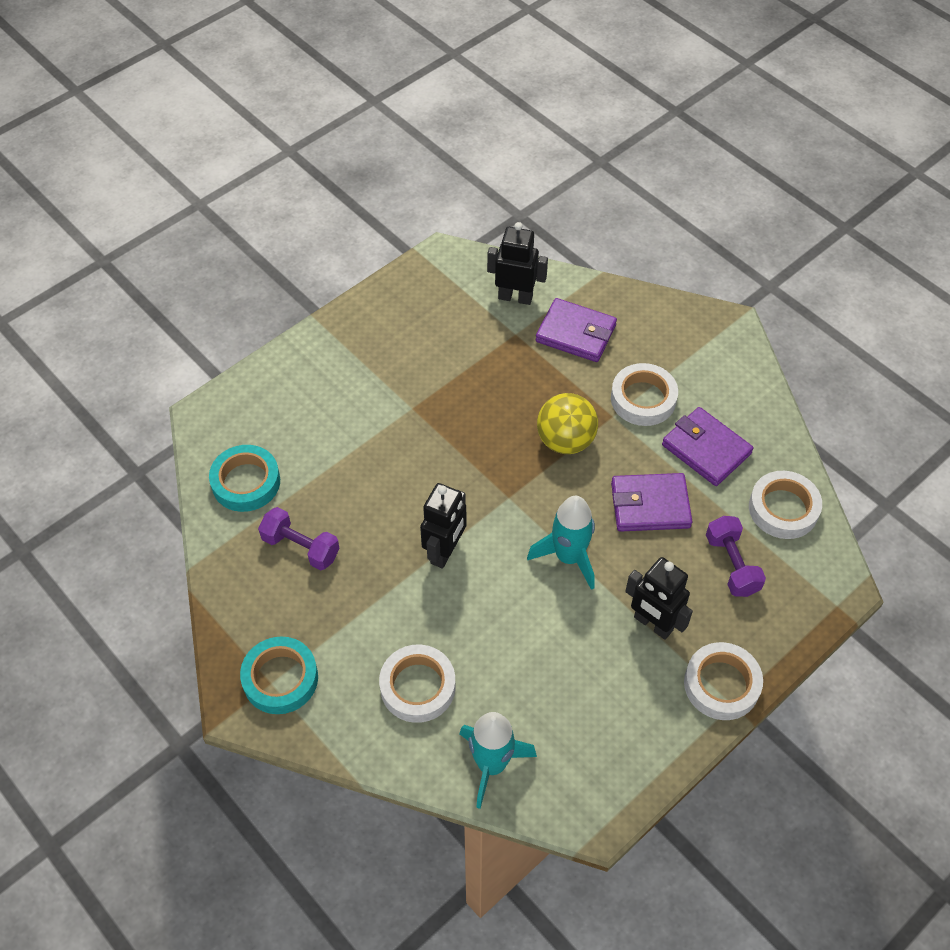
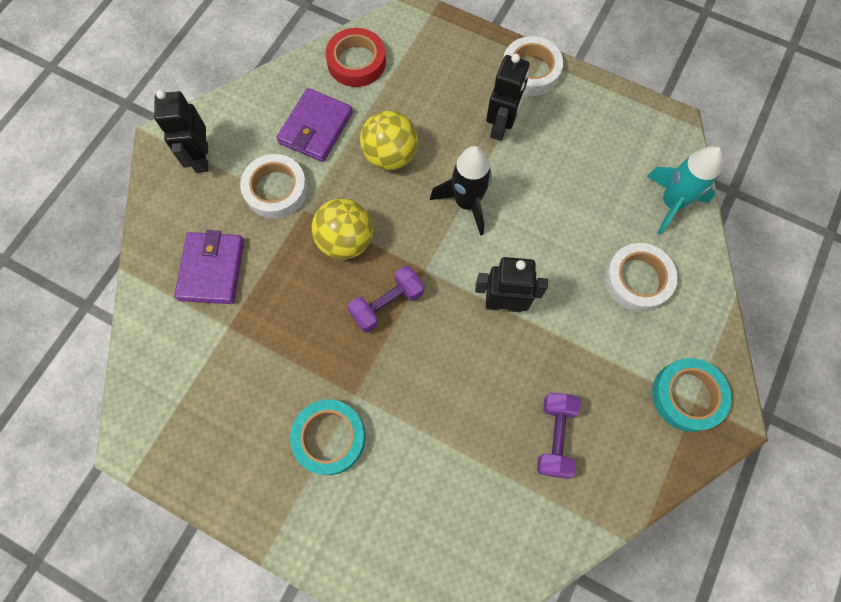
camera: 110 degrees left, 15 degrees up
(246, 482) = (506, 529): turquoise tape -> turquoise tape (329, 438)
(515, 297) = (177, 343): black robot -> black robot (201, 158)
(568, 557) = (466, 203): turquoise rocket -> black rocket
(650, 505) = (390, 156): purple wallet -> yellow ball
(731, 564) = (424, 86): purple dumbbell -> purple dumbbell (387, 304)
(783, 509) = (356, 62): white tape -> red tape

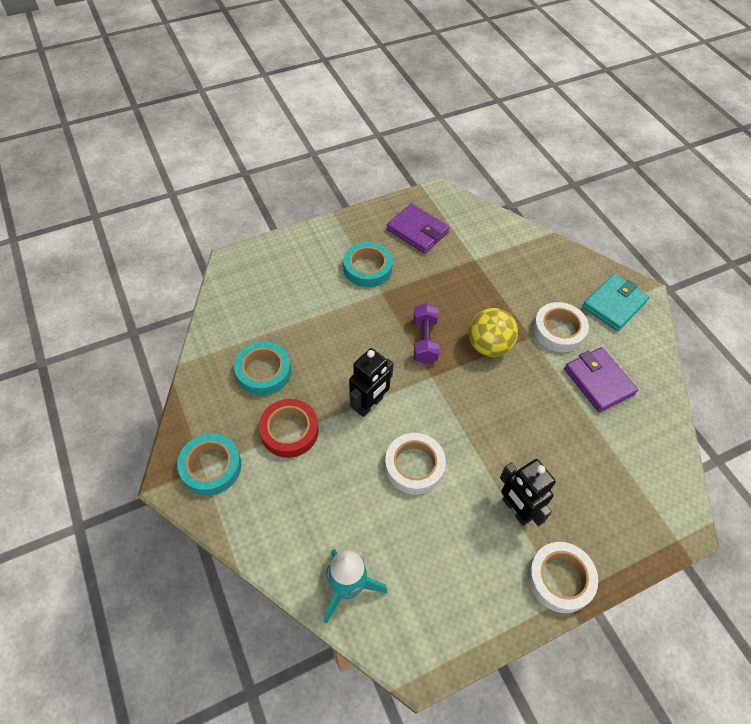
camera: 125 degrees right, 15 degrees down
(201, 158) = (614, 304): black robot -> turquoise wallet
(212, 269) = (520, 270): purple wallet -> purple wallet (417, 231)
(356, 62) = (650, 445): red tape -> red tape (289, 431)
(390, 156) = (541, 413): yellow ball -> none
(466, 203) = (464, 436): black rocket -> none
(555, 437) = (264, 371): purple dumbbell -> turquoise tape
(637, 279) = (312, 505): white tape -> white tape (414, 466)

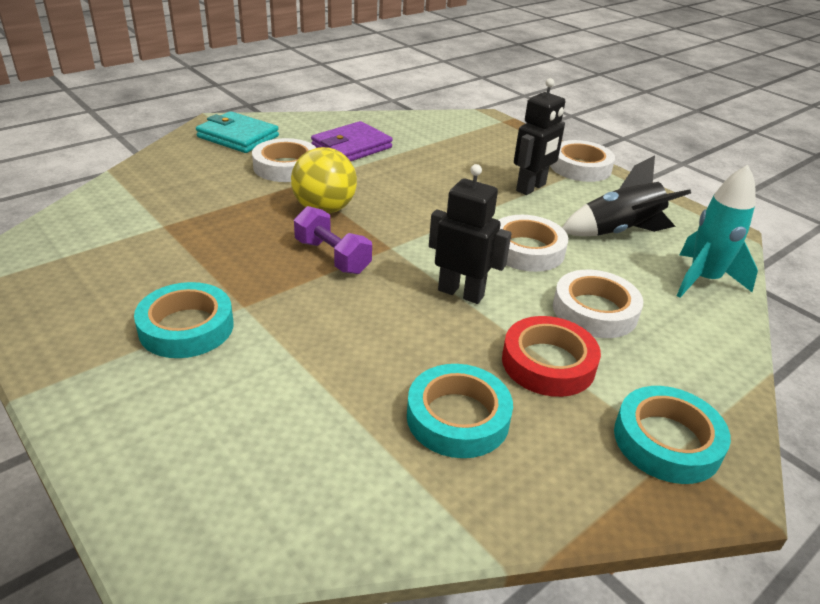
camera: 105 degrees left, 20 degrees down
(331, 482) = (594, 311): none -> white tape
(417, 231) = (92, 282): purple wallet -> none
(424, 341) = (332, 257): purple dumbbell -> purple dumbbell turned 60 degrees clockwise
(430, 554) = (619, 232): none -> black rocket

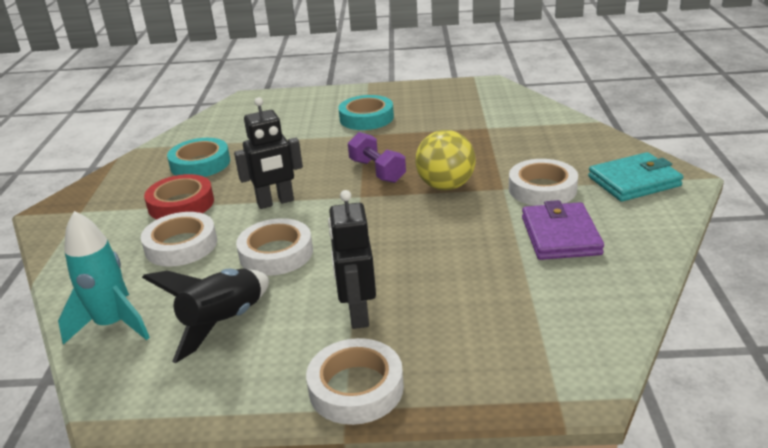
camera: 135 degrees right, 5 degrees down
(332, 257) = (377, 171): purple dumbbell -> purple dumbbell turned 60 degrees clockwise
(667, 441) = (88, 211): turquoise tape -> none

